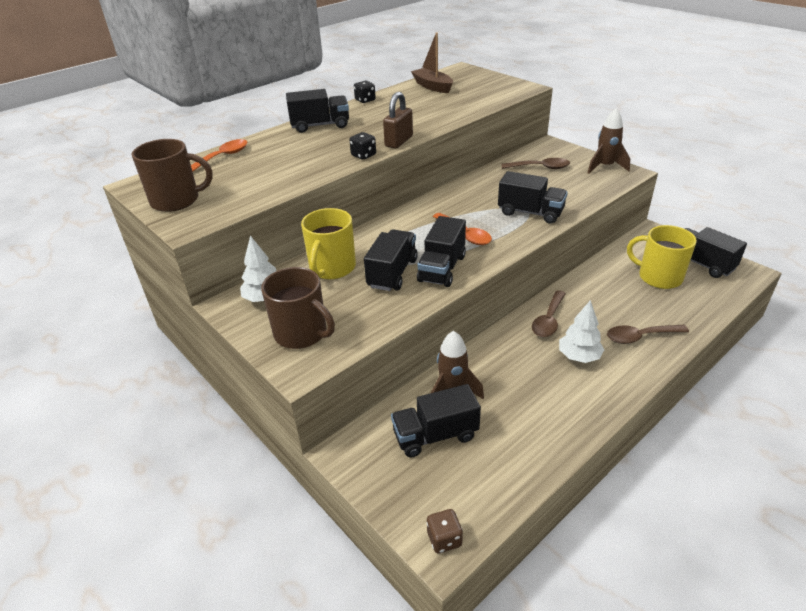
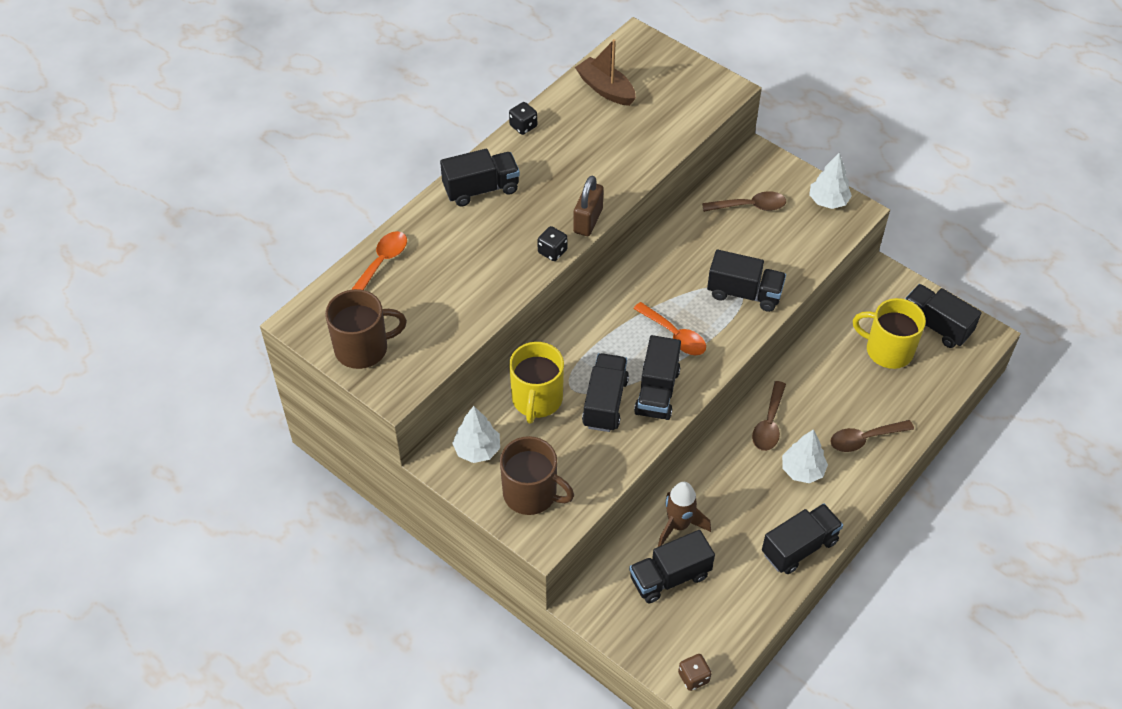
camera: 10 degrees left, 15 degrees up
(574, 420) = (799, 547): none -> black truck
(605, 167) = (828, 201): brown rocket -> white tree

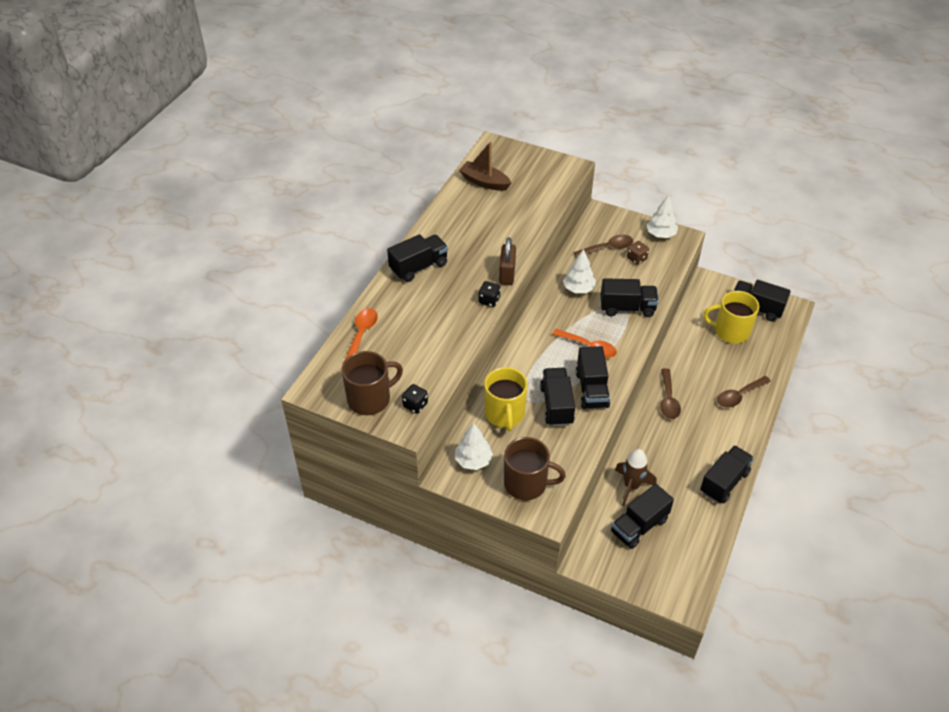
camera: 15 degrees left, 5 degrees down
(523, 126) = (433, 218): black dice -> black dice (415, 405)
(693, 677) = (685, 596): brown dice -> brown dice (636, 259)
(802, 470) = (704, 427): white tree -> white tree (578, 289)

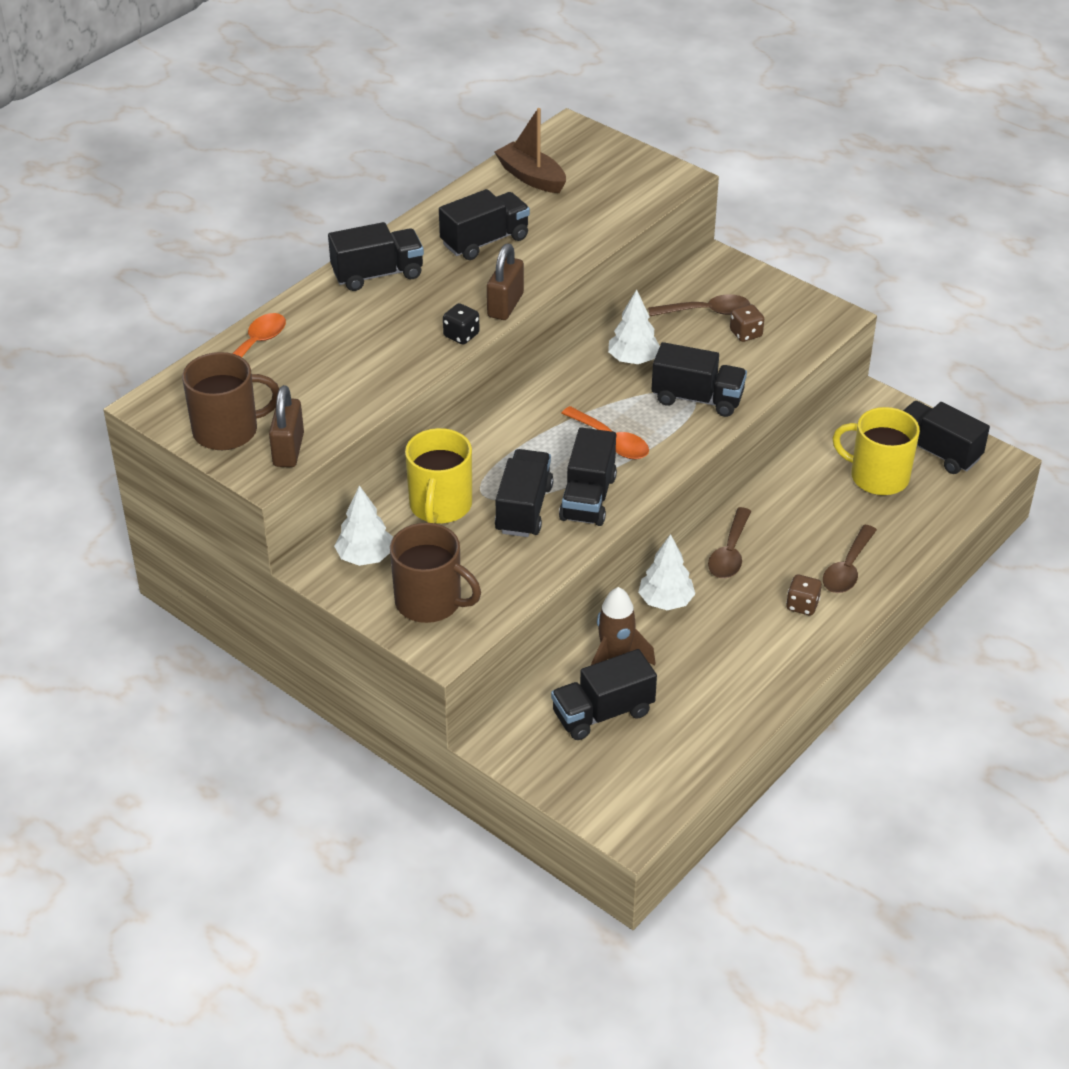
camera: 15 degrees right, 5 degrees down
(415, 405) = (288, 450): black dice -> brown padlock
(661, 234) = (801, 306): white tree -> white tree (666, 601)
(724, 426) = (802, 605): none -> brown dice
(724, 482) = (765, 682): black truck -> black truck (485, 241)
(739, 396) = (847, 569): brown spoon -> brown spoon turned 45 degrees counterclockwise

